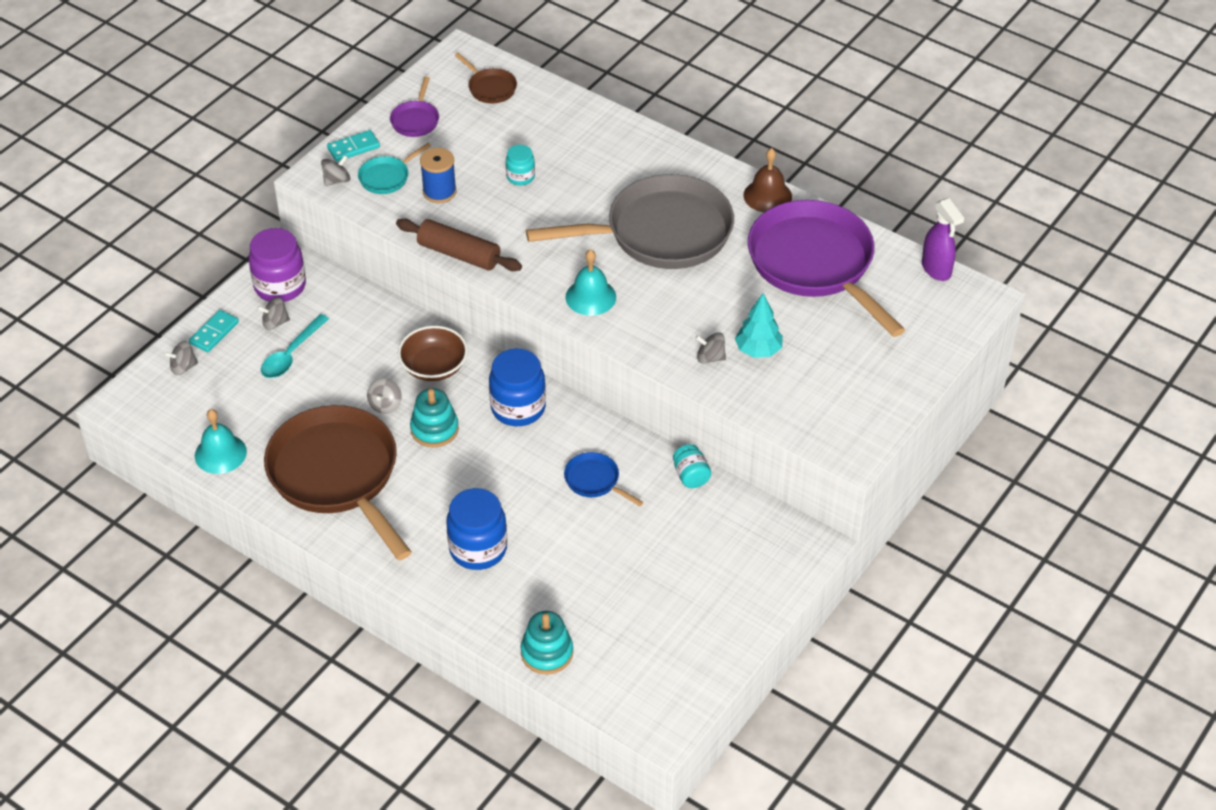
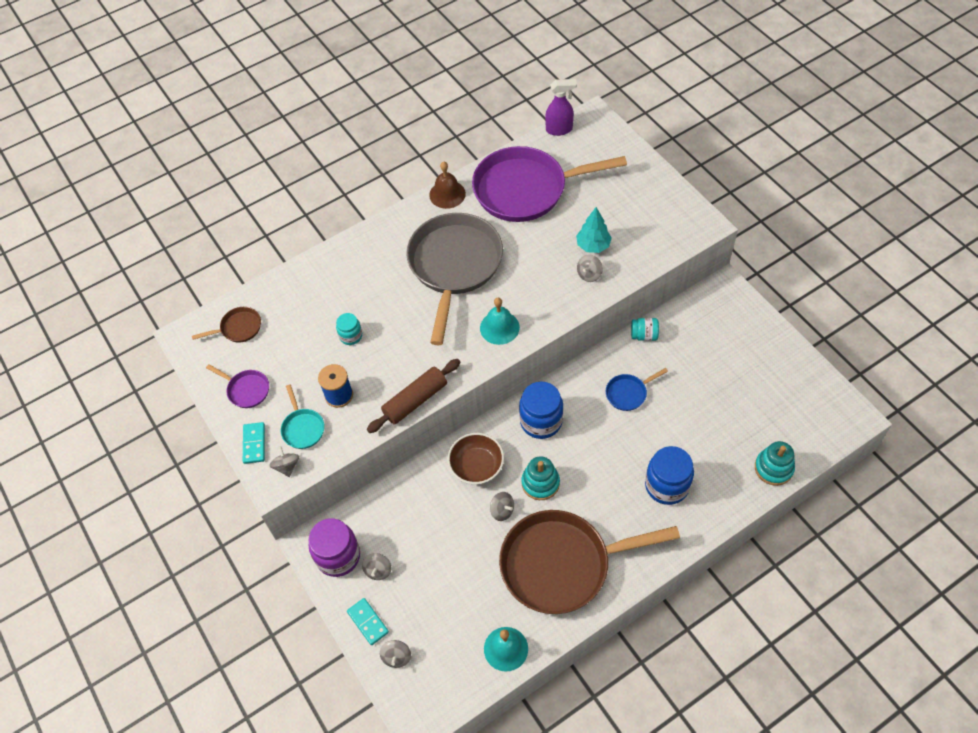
camera: 65 degrees left, 10 degrees up
(291, 355) = (419, 567): turquoise spoon -> none

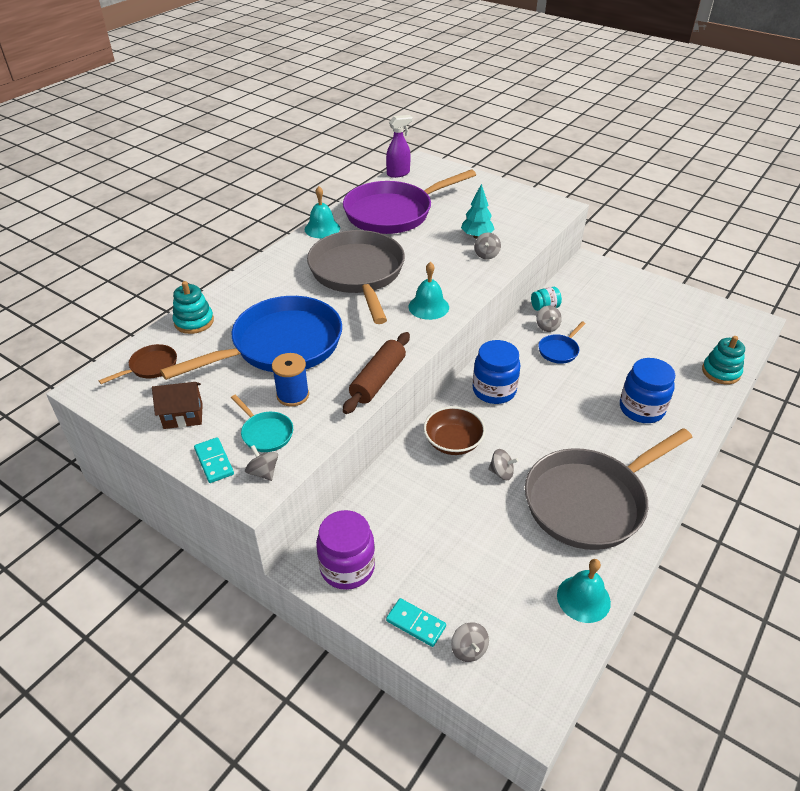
camera: 25 degrees left, 15 degrees down
(246, 390) = (183, 416): purple pan -> brown house
(351, 336) = (281, 345): turquoise jar -> blue pan
(378, 570) = (400, 567): grey spinning top -> grey spinning top (547, 327)
(447, 194) = (322, 228): brown bell -> turquoise bell
(540, 483) = (524, 439): turquoise stacking toy -> turquoise stacking toy (194, 321)
(562, 564) = (590, 501): brown pan -> grey pan

